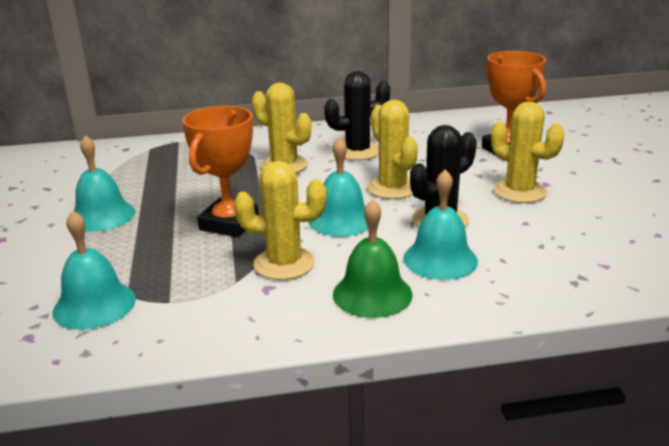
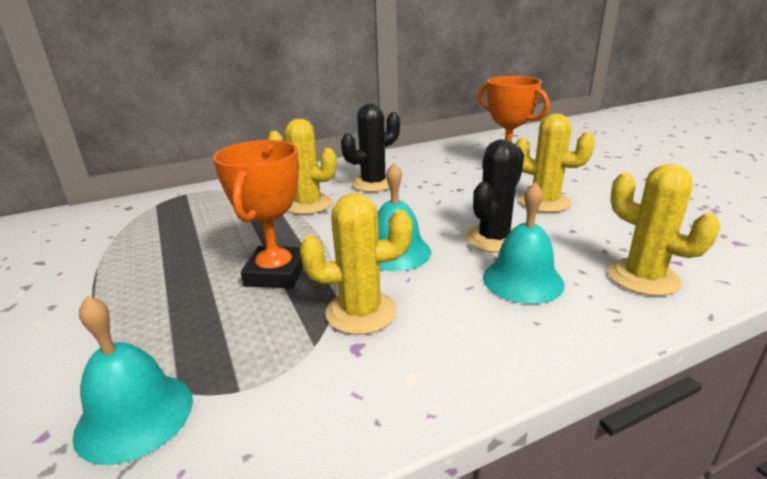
camera: 15 degrees left, 0 degrees up
(102, 216) = (117, 286): turquoise bell -> none
(372, 294) = (480, 333): green bell -> none
(392, 188) = (427, 213): yellow cactus -> yellow cactus (643, 277)

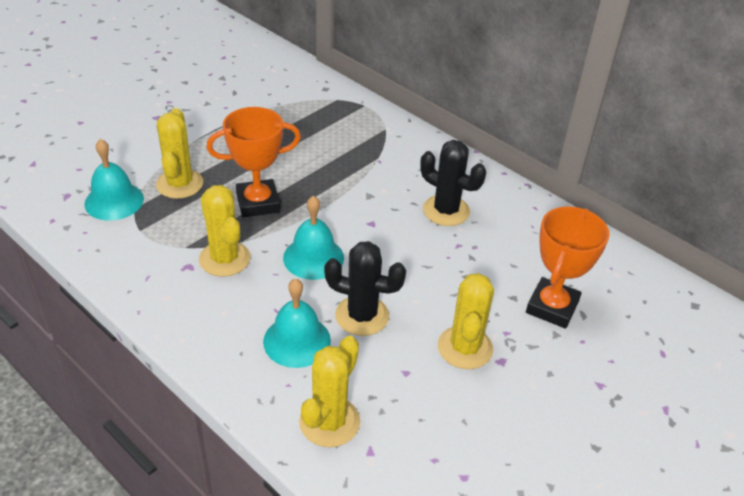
camera: 65 degrees right, 15 degrees up
(308, 204) = (377, 182): yellow cactus -> yellow cactus (179, 184)

